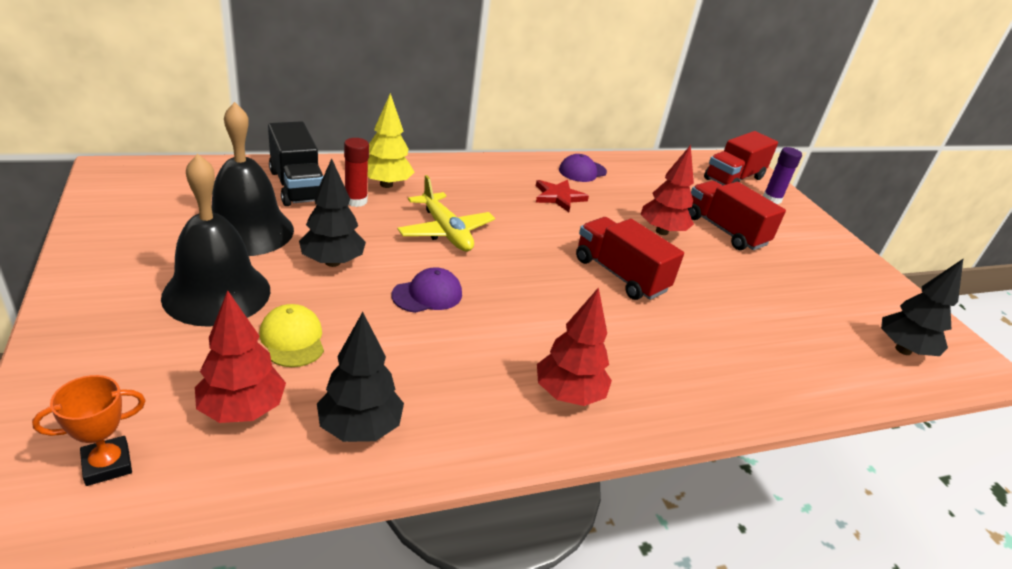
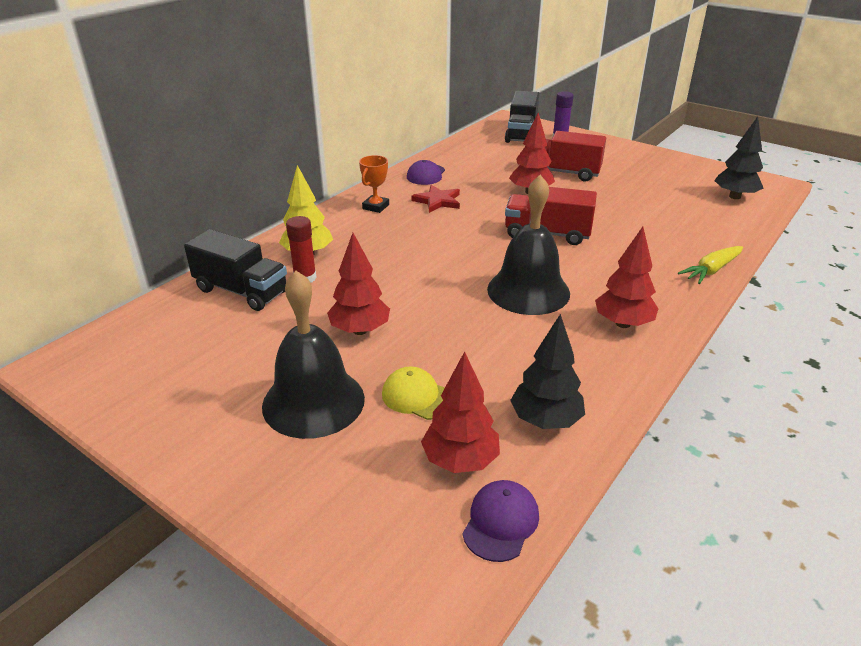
camera: 30 degrees left, 0 degrees up
(107, 464) = (432, 555): orange trophy -> orange trophy (375, 207)
(247, 230) = (259, 345): black bell -> black bell (528, 291)
(332, 262) = (360, 330): black tree -> red tree
(427, 294) = (456, 314): purple cap -> purple cap (500, 522)
(446, 231) = (402, 265): yellow plane -> none
(733, 179) = (521, 134): red truck -> black truck
(750, 404) = (711, 270): none -> yellow carrot

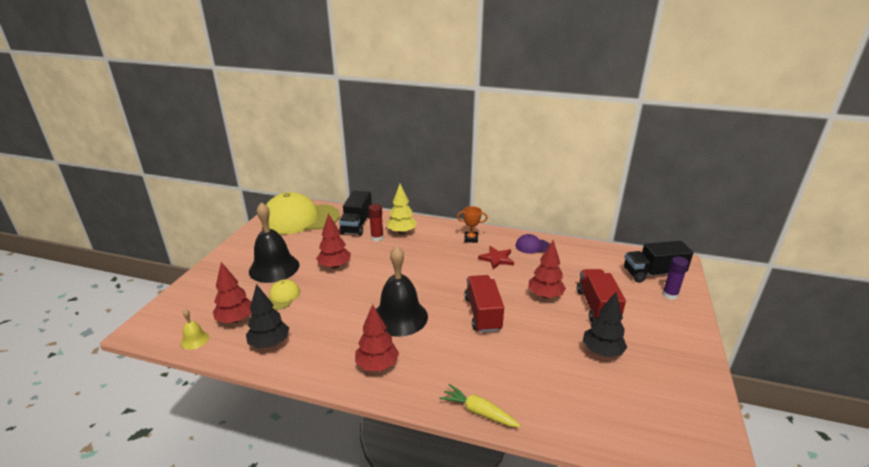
camera: 70 degrees right, 5 degrees down
(147, 353) = (300, 219): none -> yellow cap
(500, 522) = (195, 340): purple cap -> yellow bell
(734, 196) = (649, 427): black tree -> black tree (602, 352)

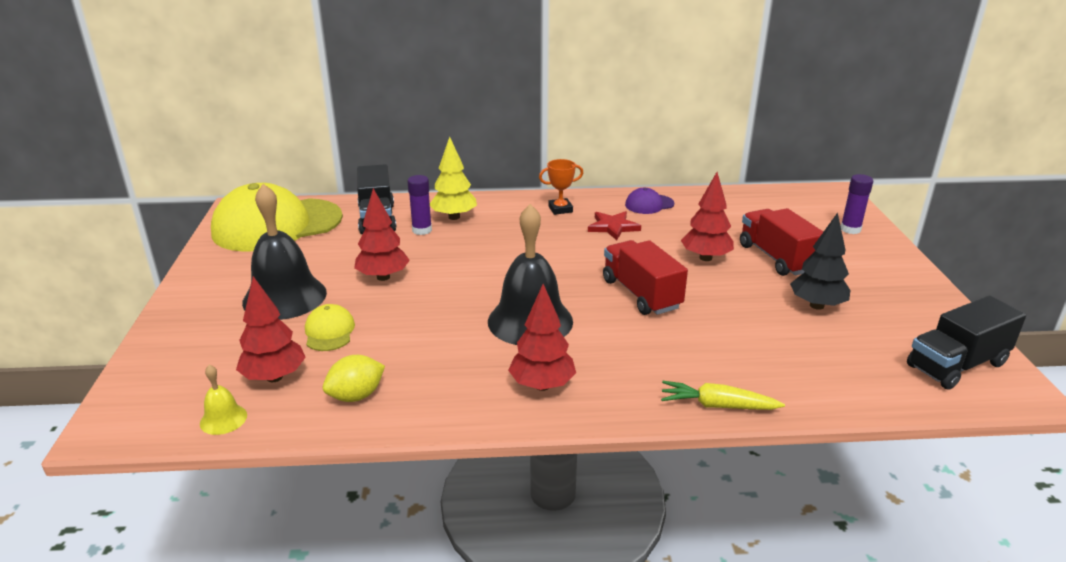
camera: 20 degrees left, 0 degrees up
(269, 343) = (356, 396): black tree -> yellow lemon
(377, 238) = (422, 230): red glue stick -> purple glue stick
(653, 273) = (816, 210): black truck -> black truck (957, 365)

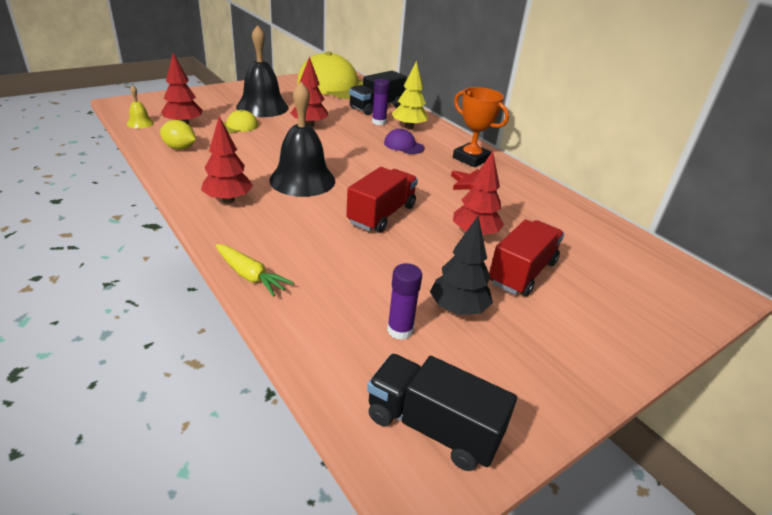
camera: 55 degrees right, 5 degrees up
(560, 209) = (471, 159): orange trophy -> orange trophy, size x1.59
(649, 204) = (533, 192): purple cap -> purple cap (404, 145)
(717, 405) = (250, 276): yellow carrot -> yellow carrot turned 150 degrees clockwise
(850, 229) = (649, 314): purple glue stick -> purple glue stick (400, 330)

